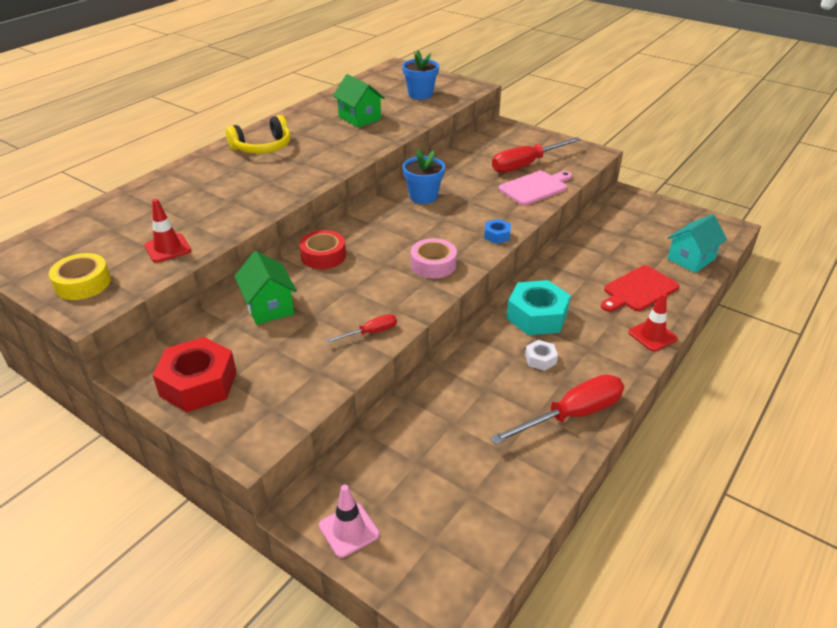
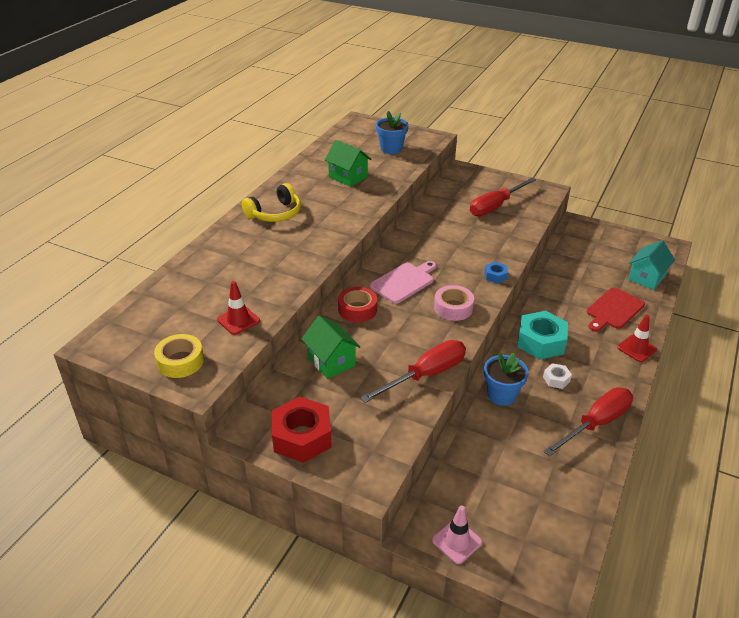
camera: 10 degrees left, 0 degrees up
(371, 333) = (426, 375): red screwdriver -> red screwdriver, size x2.01
(423, 196) = (420, 245): blue flower pot -> blue flower pot (501, 395)
(535, 187) = (511, 228): pink cutting board -> pink cutting board (404, 282)

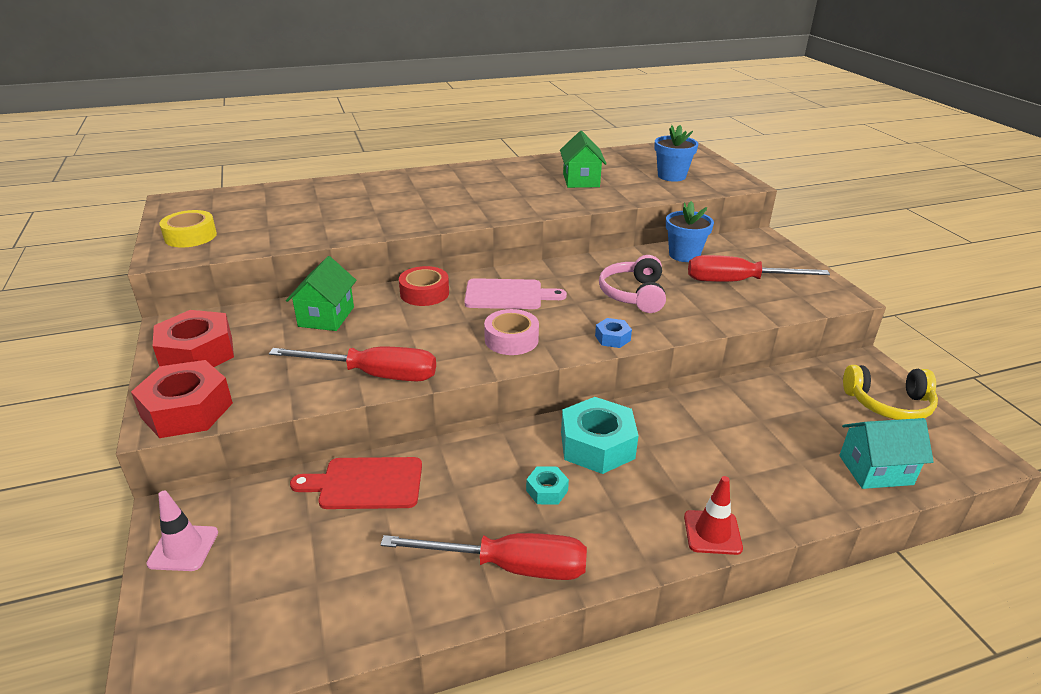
camera: 45 degrees right, 5 degrees down
(238, 320) = (279, 232): red traffic cone -> none
(275, 214) = (461, 180): yellow headphones -> yellow headphones (888, 404)
(369, 468) = (187, 410): none -> red nut
(463, 243) = (633, 294): none -> pink headphones
(501, 395) = (461, 462): blue flower pot -> blue flower pot (684, 255)
(556, 379) = (547, 490): white nut -> turquoise nut
(613, 310) = (755, 473): red cutting board -> red cutting board (366, 483)

